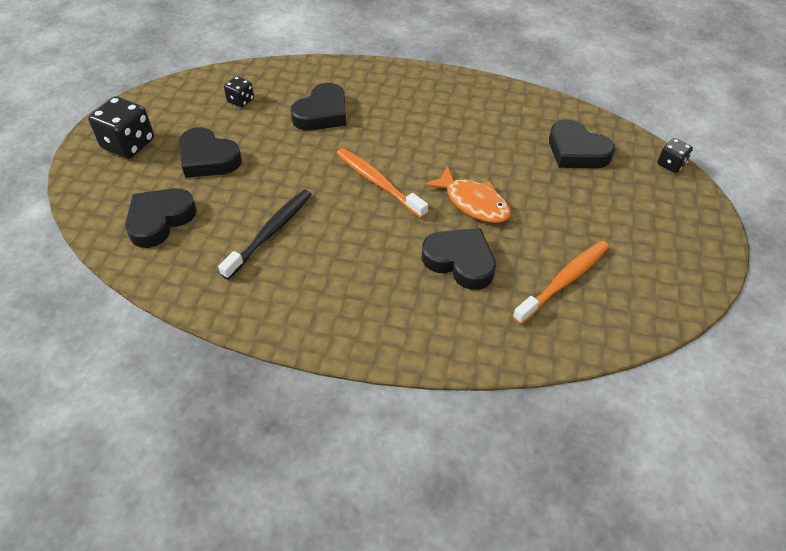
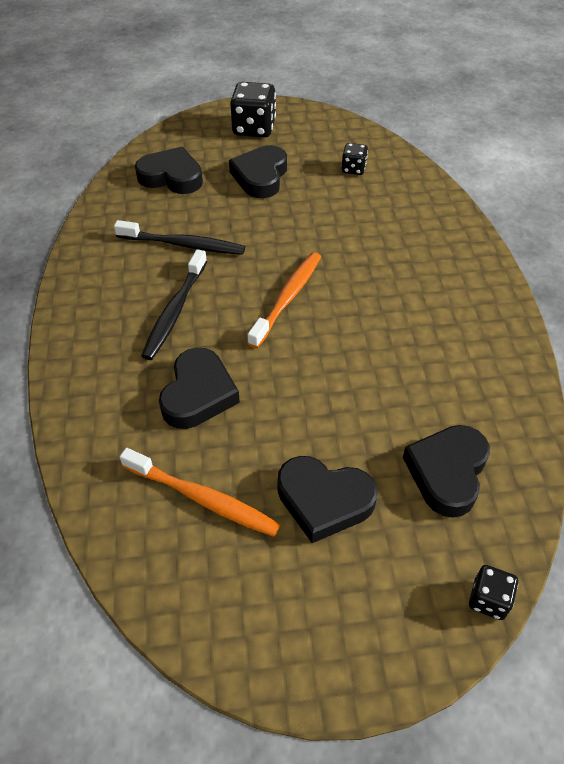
camera: 70 degrees right, 0 degrees up
(322, 113) = (371, 227): black heart -> black heart (324, 501)
(356, 257) = (175, 311): none -> black toothbrush
(473, 202) = (295, 384): orange fish -> none

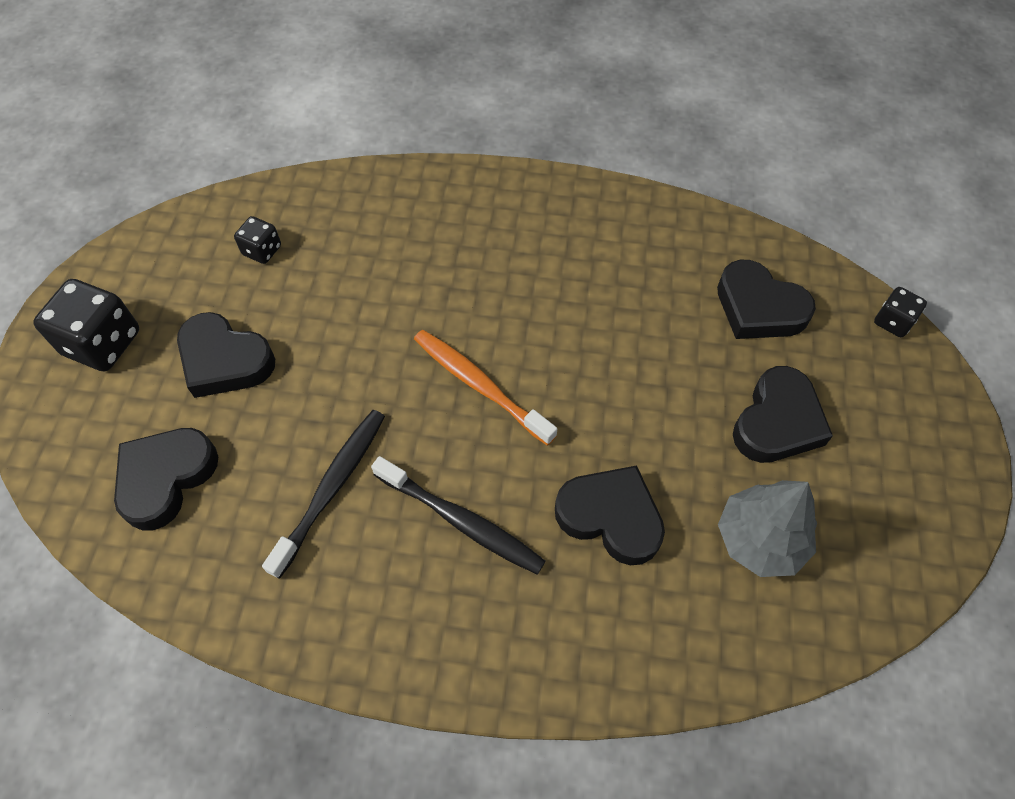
camera: 75 degrees left, 10 degrees up
(203, 498) = (760, 539): orange toothbrush -> grey tree

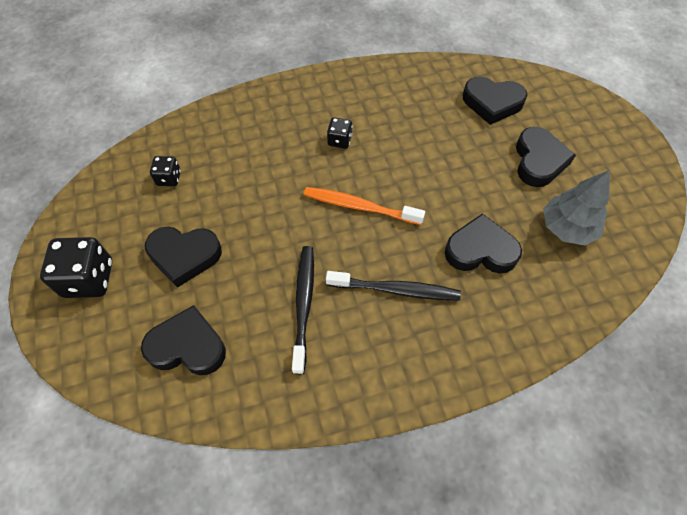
camera: 25 degrees left, 0 degrees up
(166, 478) = (188, 346): black heart -> black heart turned 90 degrees clockwise
(892, 322) = (565, 85): black dice -> black dice (339, 140)

